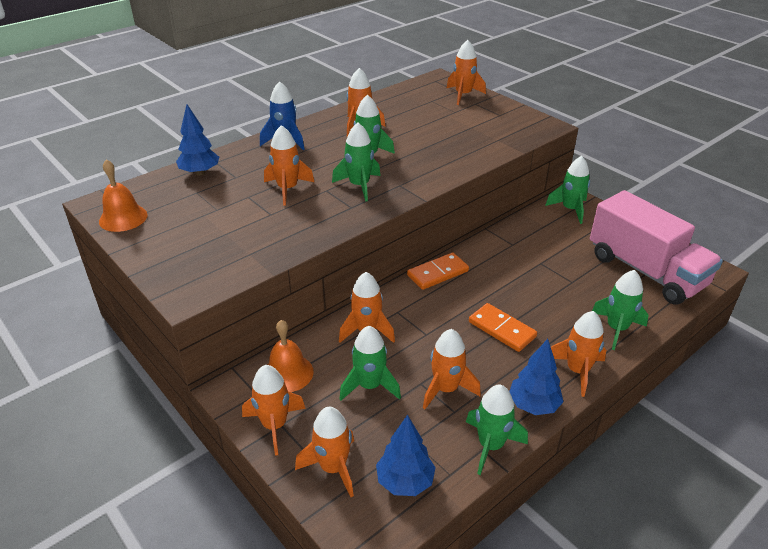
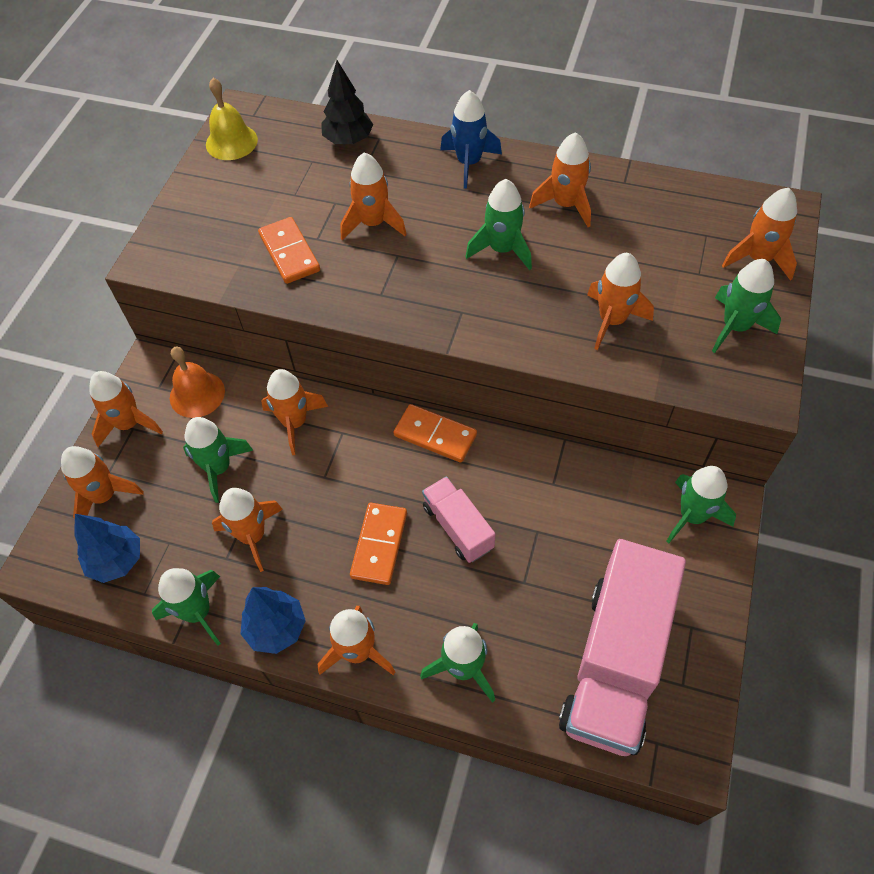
camera: 60 degrees right, 20 degrees up
(123, 218) = (231, 142): orange bell -> yellow bell
(200, 173) = (348, 140): blue tree -> black tree
(268, 229) = (289, 253): none -> orange domino
(359, 186) = (429, 277): green rocket -> green rocket (735, 327)
(459, 144) = (612, 320): none -> orange rocket
(514, 291) = (458, 527): none -> pink truck

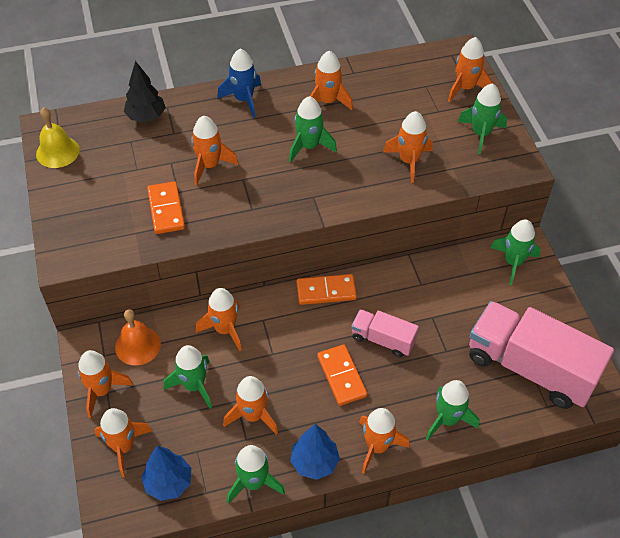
camera: 35 degrees left, 5 degrees down
(289, 253) = (166, 209): orange domino -> orange domino turned 45 degrees clockwise
(615, 663) = (530, 367): pink truck -> pink truck turned 135 degrees clockwise

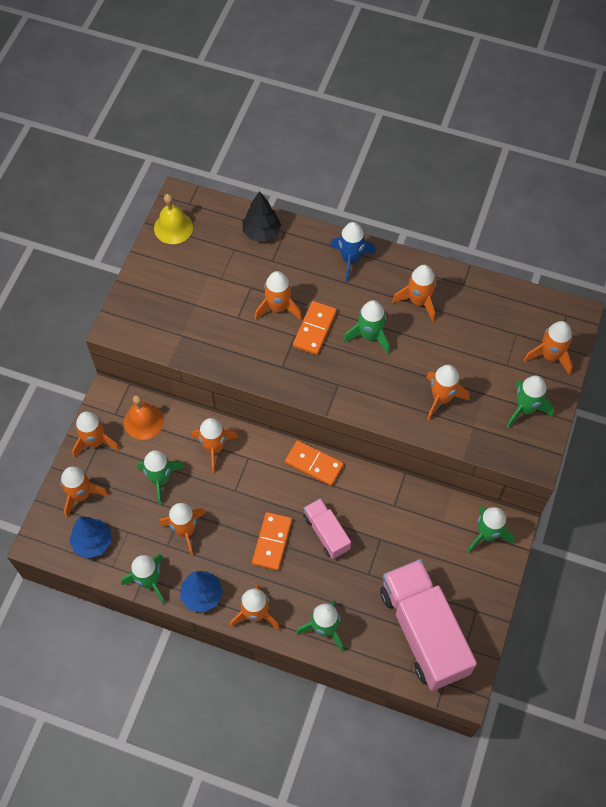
camera: 35 degrees right, 10 degrees up
(166, 209) = (217, 328): orange domino -> orange domino (314, 329)

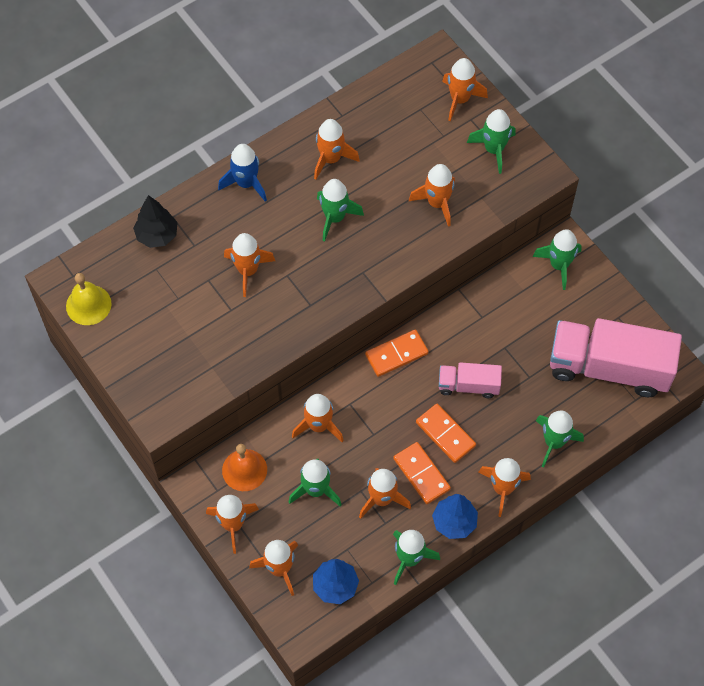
camera: 55 degrees left, 0 degrees up
(314, 329) = (293, 256): orange domino -> orange domino (421, 474)

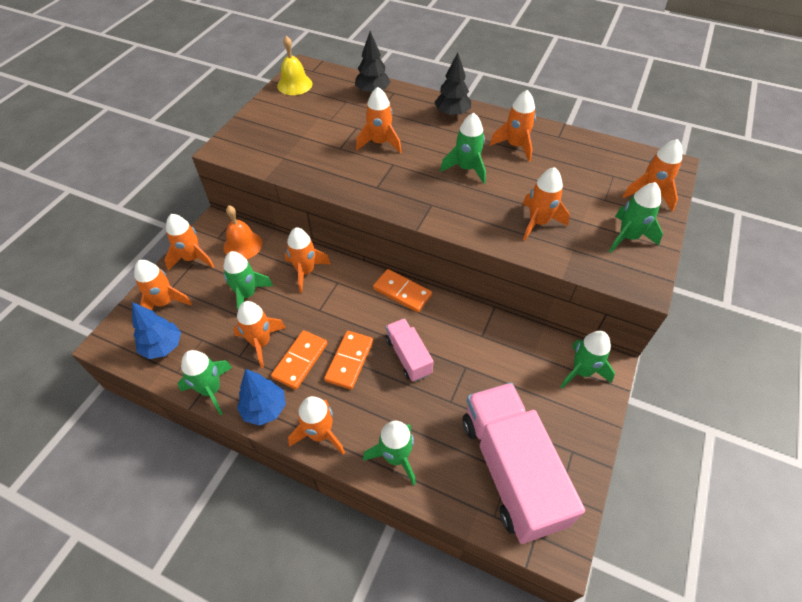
camera: 60 degrees right, 10 degrees down
(246, 183) = (452, 114): blue rocket -> black tree

